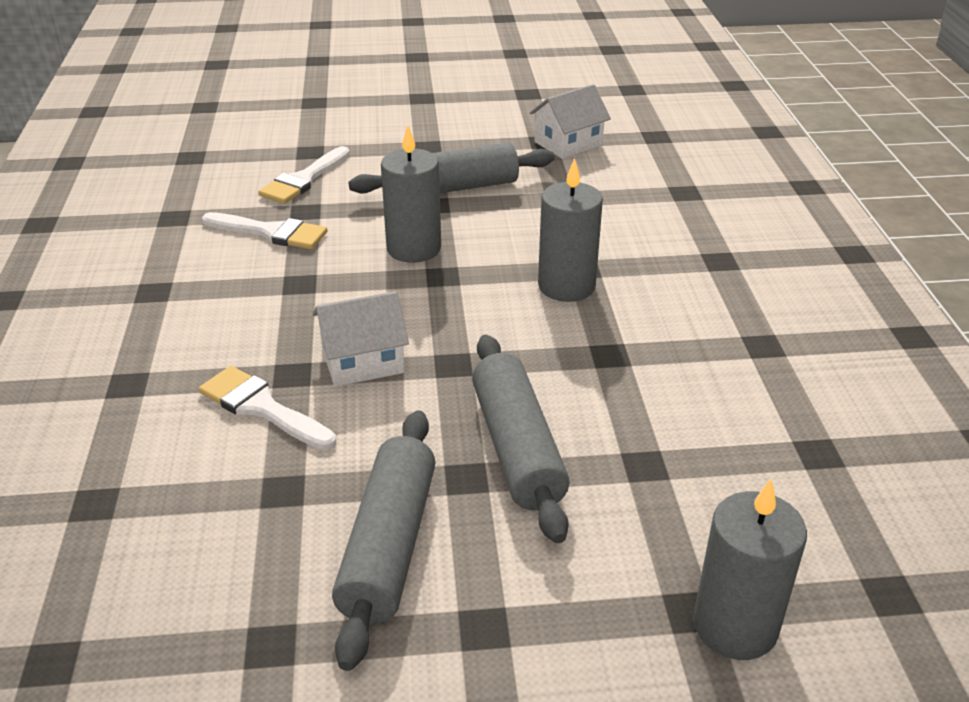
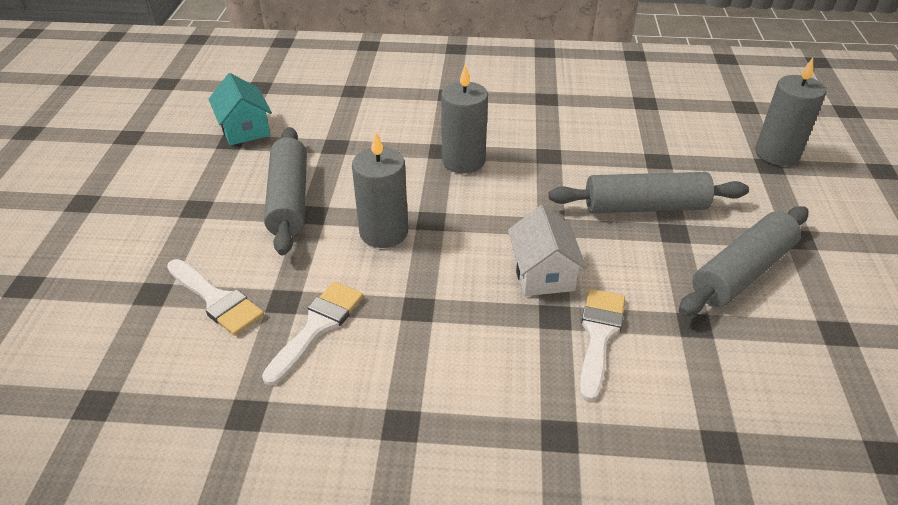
camera: 80 degrees left, 5 degrees up
(261, 407) = (599, 335): white brush -> white brush turned 150 degrees clockwise
(389, 545) = (742, 272): grey rolling pin -> grey rolling pin turned 60 degrees counterclockwise
(568, 143) = (244, 129): white house -> turquoise house

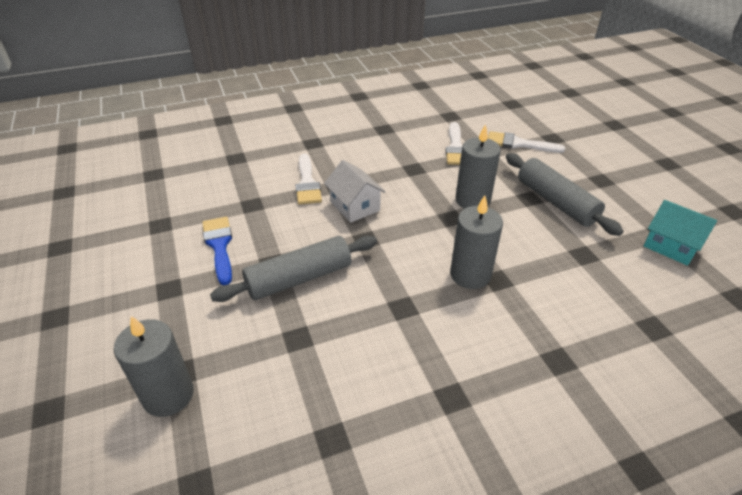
camera: 155 degrees right, 0 degrees up
(742, 272) = (219, 246): grey rolling pin -> blue brush

